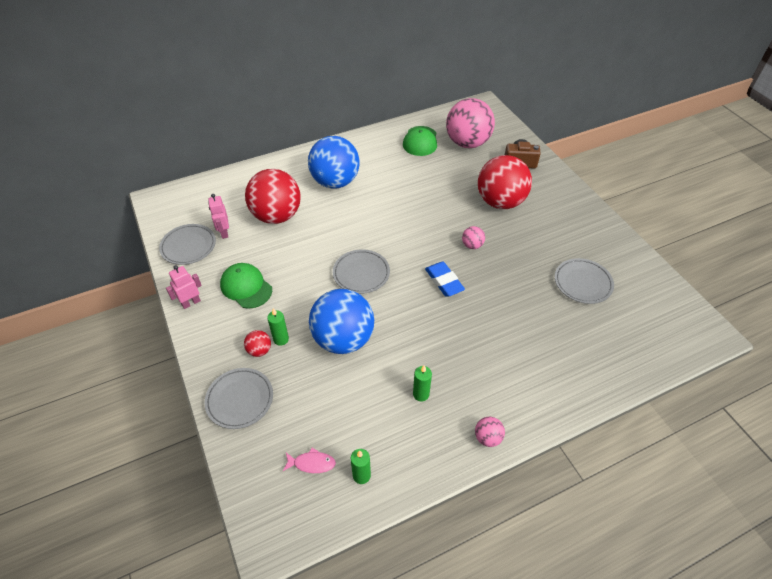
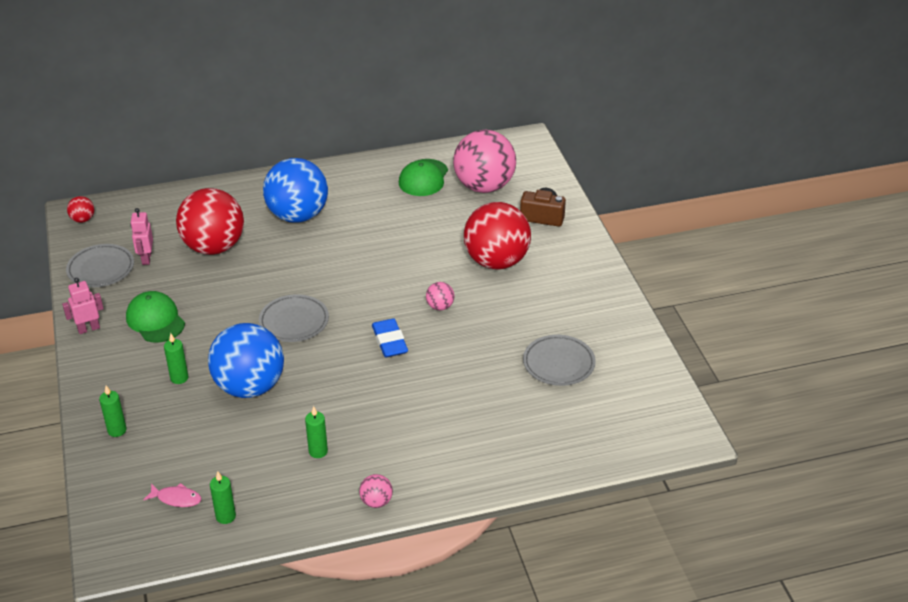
camera: 10 degrees right, 10 degrees down
(240, 399) = (117, 430): grey plate -> green candle
(259, 350) = (152, 386): red ball -> red ball (83, 219)

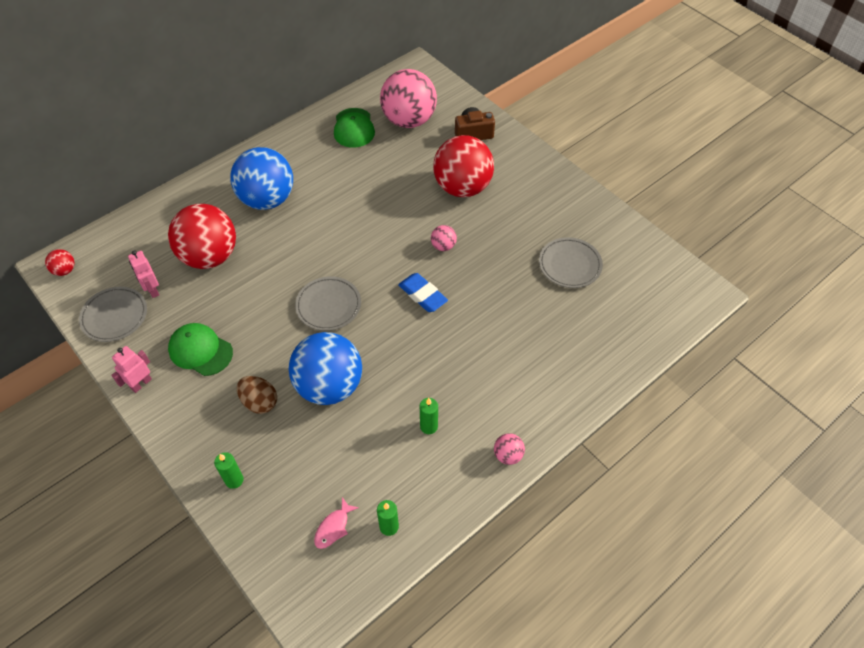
camera: 25 degrees left, 15 degrees up
(176, 498) = (333, 527): pink fish -> pink fish turned 135 degrees clockwise
(179, 378) = (259, 402): green candle -> brown egg

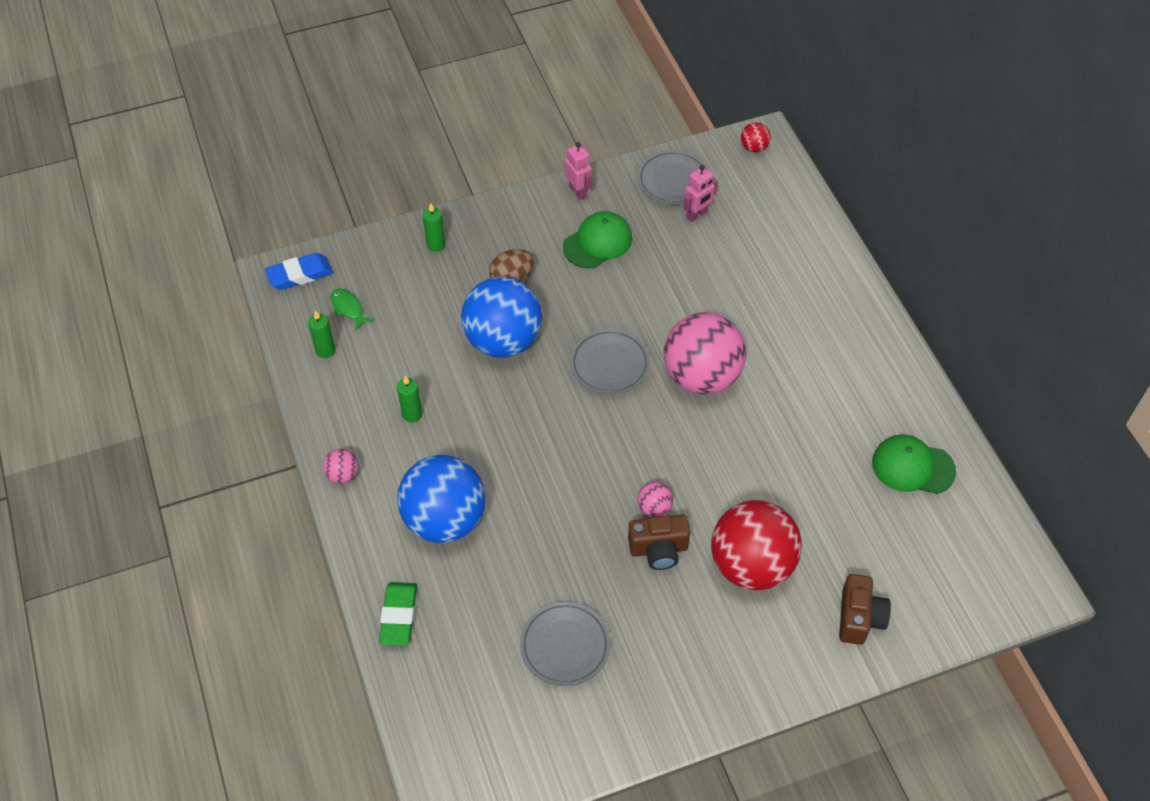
camera: 110 degrees right, 0 degrees up
(152, 290) = (697, 214): pink robot -> pink robot turned 150 degrees clockwise
(210, 256) = (727, 270): red ball -> none
(267, 199) = (802, 340): blue ball -> blue ball (445, 520)
(333, 527) = (348, 308): pink fish -> green fish
(409, 120) = (911, 541): pink ball -> pink ball (701, 376)
(422, 295) = (586, 461): blue eraser -> blue eraser (300, 275)
(474, 235) = (658, 549): none -> brown camera
(603, 367) = (399, 616): none -> green eraser

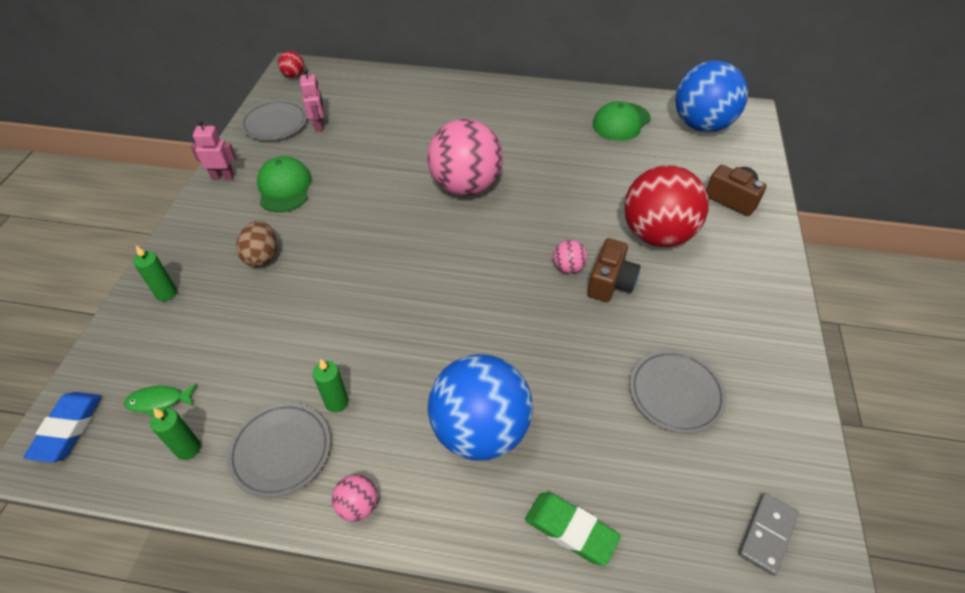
camera: 60 degrees left, 5 degrees down
(470, 752) = (767, 534): none -> grey domino
(503, 341) = (320, 292): blue ball -> blue ball (701, 125)
(610, 364) = (408, 233): grey plate -> grey plate (281, 451)

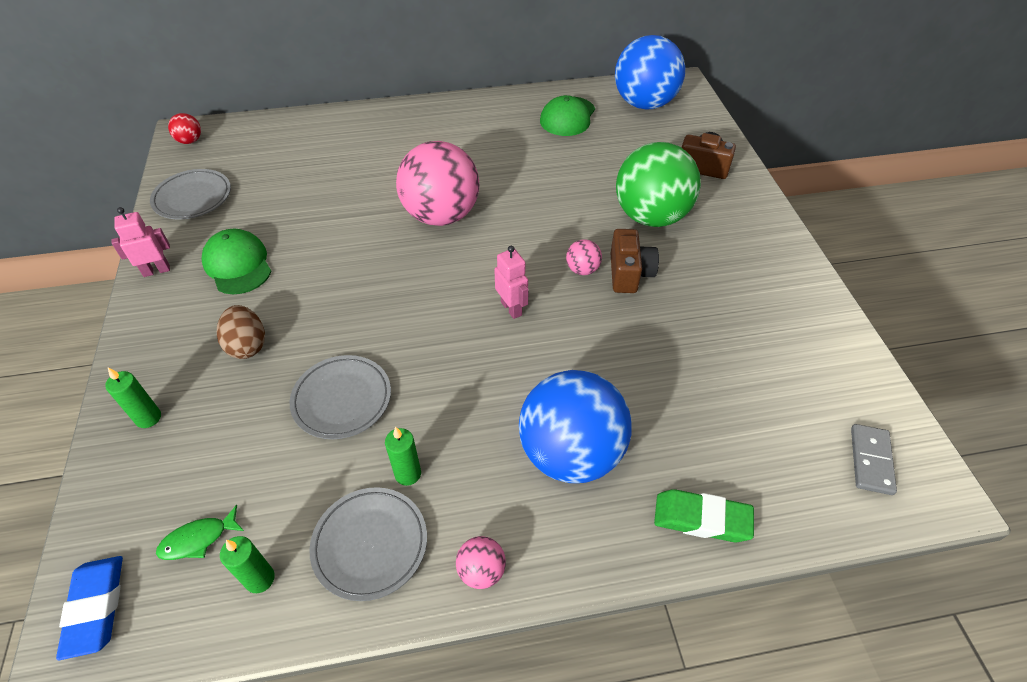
camera: 20 degrees left, 0 degrees up
(319, 125) = (247, 189): pink robot -> pink robot (511, 308)
(656, 235) = (651, 217): red ball -> green ball
(675, 393) = (736, 360): grey plate -> grey plate (342, 399)

